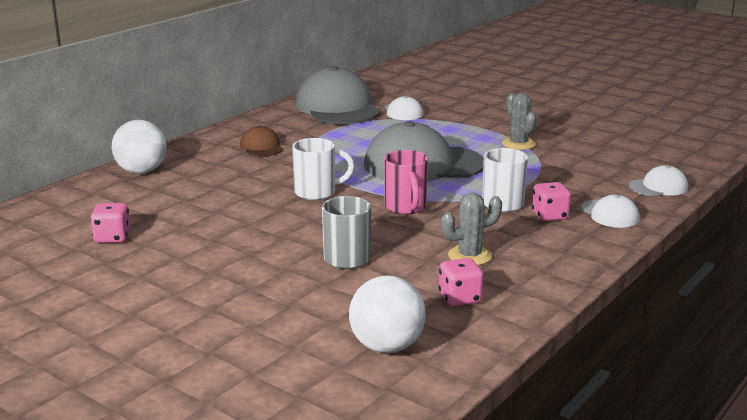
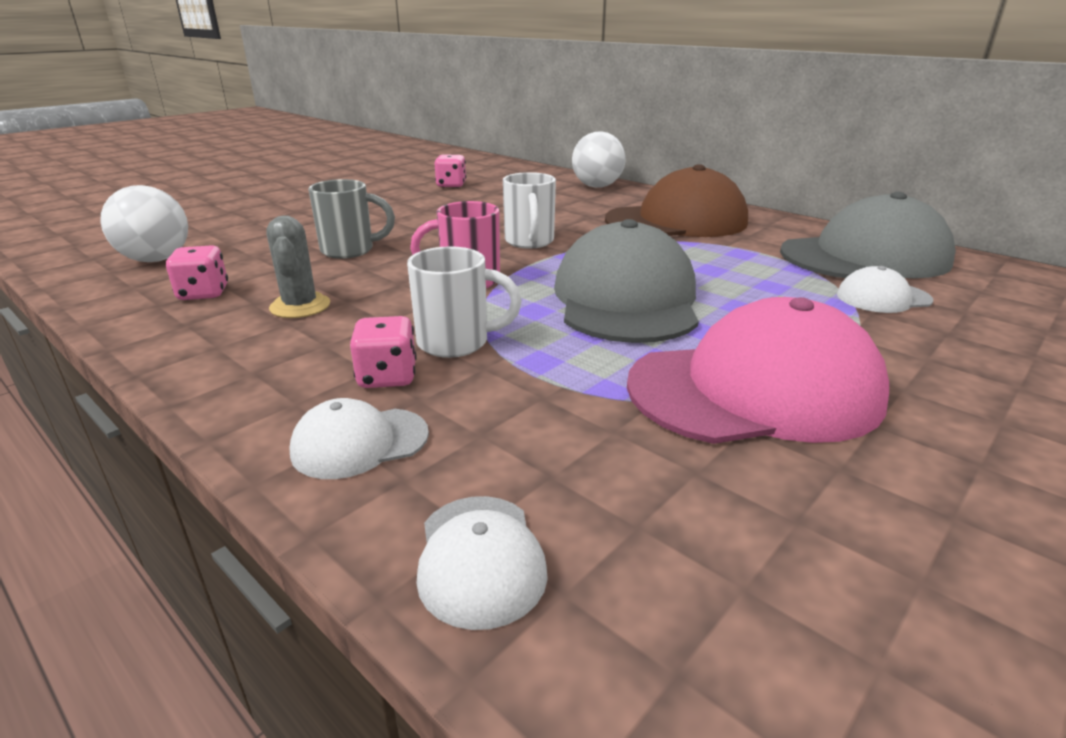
camera: 95 degrees right, 5 degrees up
(261, 147) = (676, 221): brown cap -> brown cap, size x2.14
(518, 144) = (754, 390): grey cactus -> pink cap

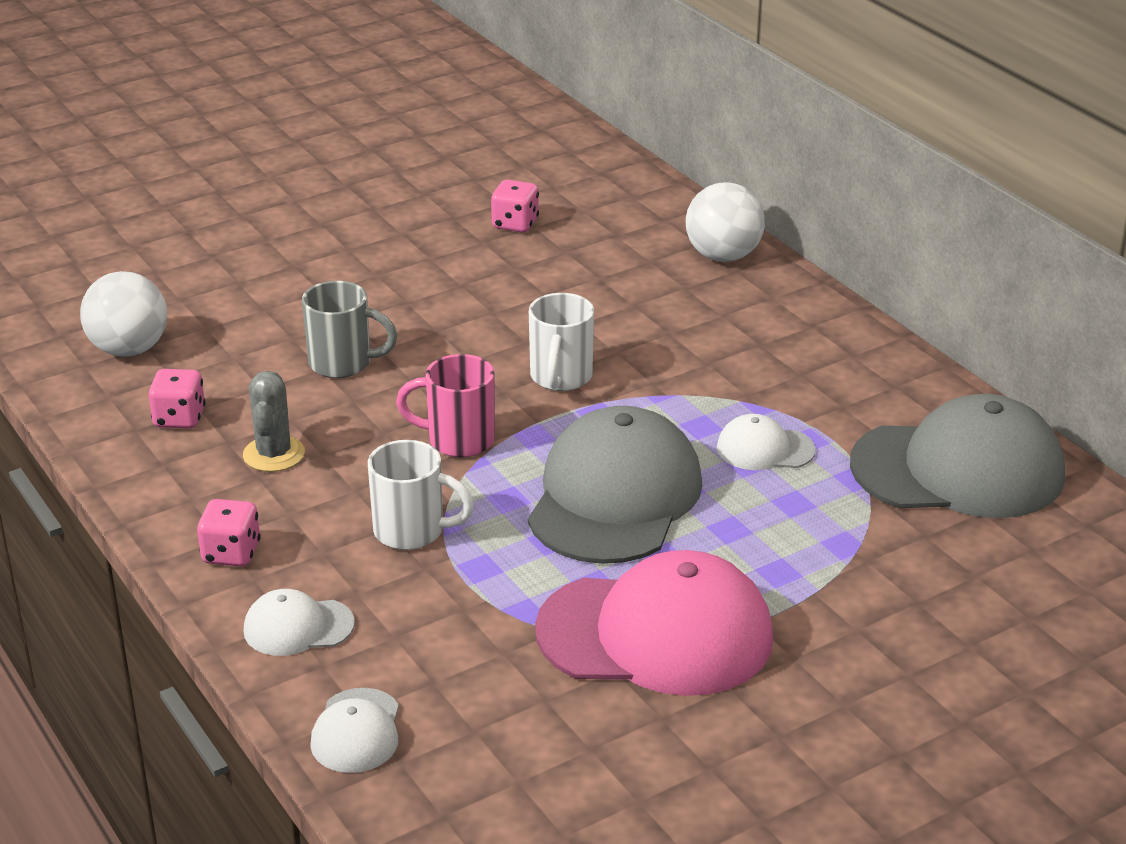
camera: 15 degrees right, 5 degrees up
(387, 377) = (336, 563): pink dice -> pink dice (231, 553)
(676, 221) = (777, 360): brown cap -> none
(883, 298) = (904, 541): white cap -> white cap (765, 449)

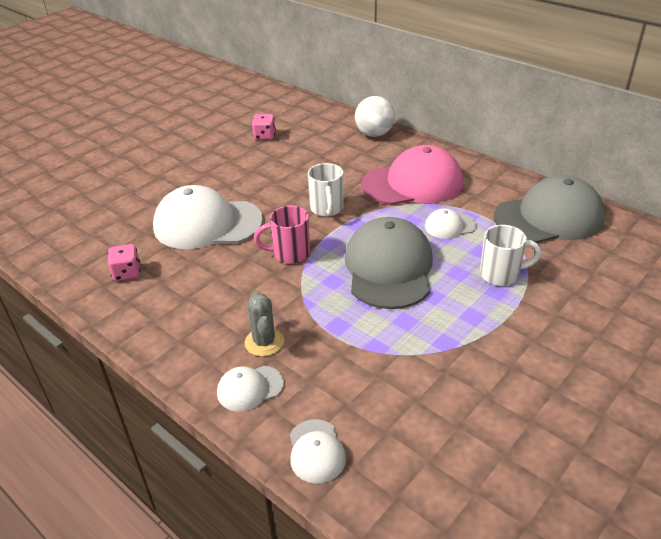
camera: 15 degrees left, 5 degrees up
(129, 349) = (83, 239): white ball -> none
(231, 553) = (190, 349): pink dice -> none
(274, 454) = (190, 283): grey cactus -> grey cactus (264, 342)
(343, 363) = (207, 224): grey mug -> white cap
(412, 531) = (289, 312): white mug -> white mug (501, 274)
(655, 634) = (454, 343): pink cap -> pink cap (413, 183)

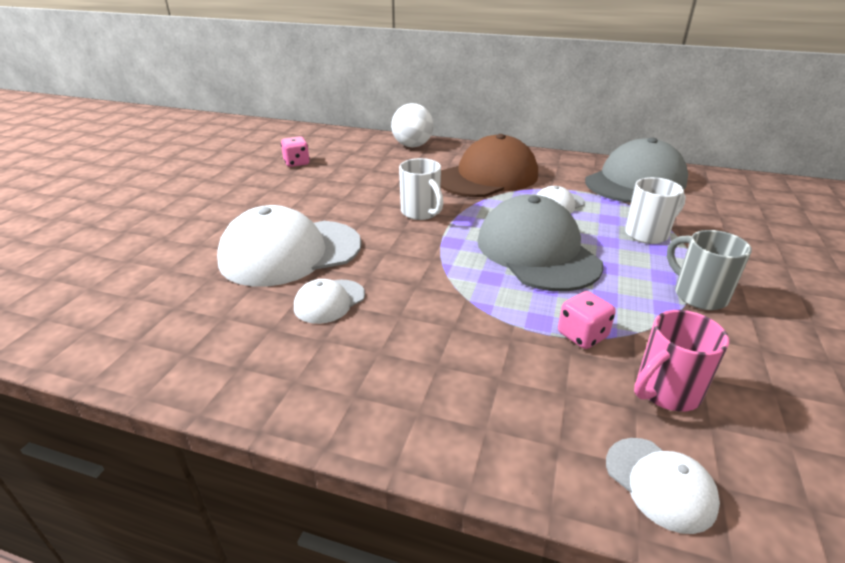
camera: 25 degrees left, 5 degrees down
(127, 273) = (215, 330): pink dice -> pink dice (582, 335)
(250, 388) = (501, 428): white cap -> white cap (329, 301)
(264, 342) = (469, 364): grey cactus -> none
(290, 254) = (417, 261): pink mug -> pink mug (666, 392)
(413, 183) = (487, 177): pink cap -> brown cap
(483, 340) = (698, 295): none -> grey mug

